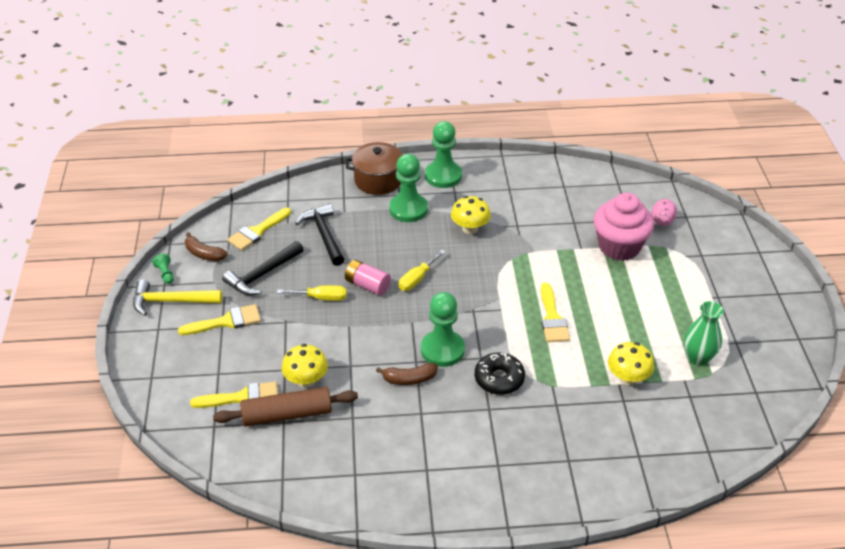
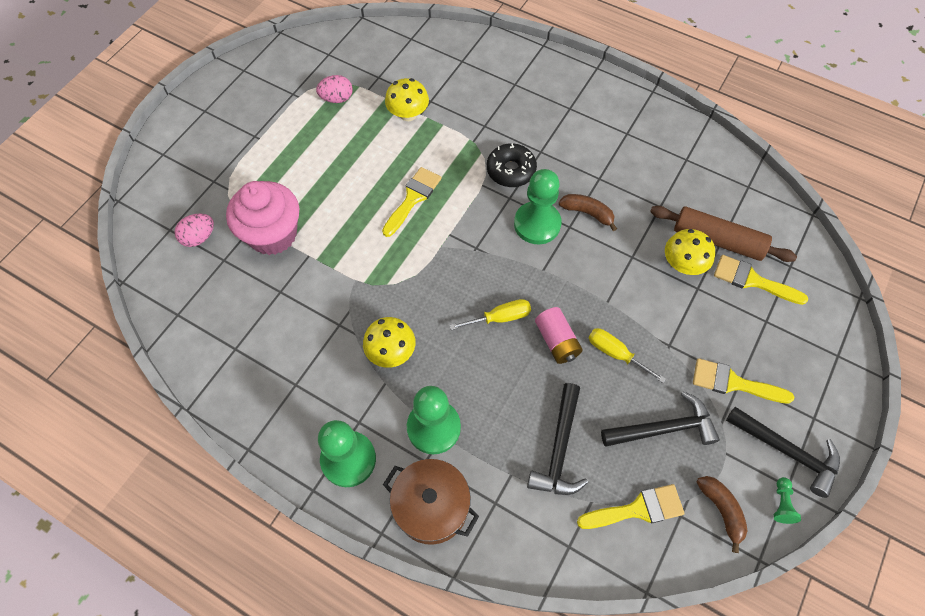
camera: 145 degrees left, 20 degrees up
(171, 301) = (787, 452): yellow hammer -> black hammer
(698, 358) = (337, 98): green vase -> pink egg

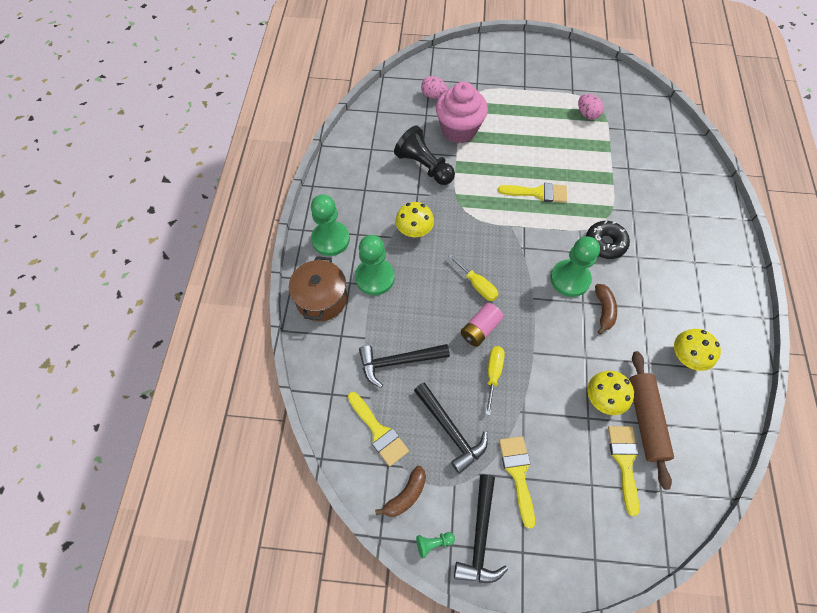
camera: 65 degrees right, 0 degrees up
(303, 298) = (424, 166): none -> black pawn
(408, 114) = (606, 160): yellow mushroom -> yellow mushroom (686, 357)

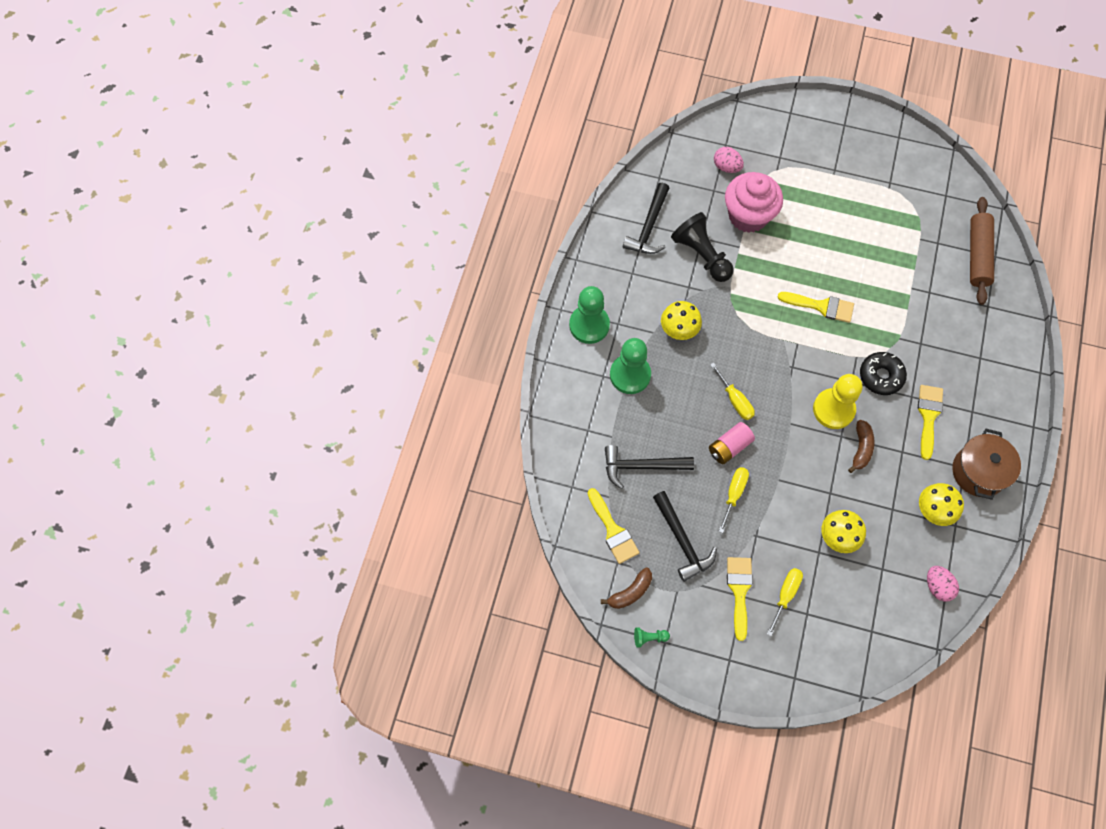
camera: 10 degrees right, 5 degrees up
(321, 299) = (572, 388): brown pot -> brown pot (978, 471)
(480, 536) = (693, 640): black hammer -> black hammer (649, 227)
(565, 469) = (785, 595): none -> yellow screwdriver
(570, 279) = (833, 409): green pawn -> yellow pawn
(587, 114) = (899, 218): pink egg -> pink egg (937, 586)
(624, 462) = (844, 598): yellow brush -> yellow brush (928, 416)
(645, 420) = (875, 563): brown rolling pin -> brown rolling pin (977, 255)

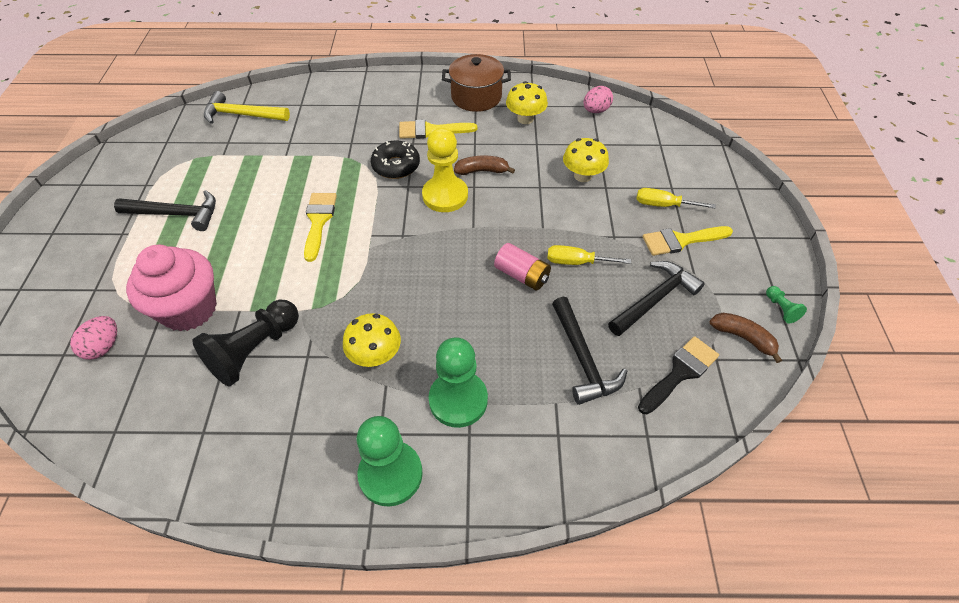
camera: 105 degrees left, 15 degrees down
(613, 530) = (680, 373): yellow brush -> black brush
(649, 227) = (208, 427): black hammer -> black hammer (176, 214)
(735, 400) = (460, 280): yellow screwdriver -> none
(977, 255) = (242, 115): brown rolling pin -> yellow hammer

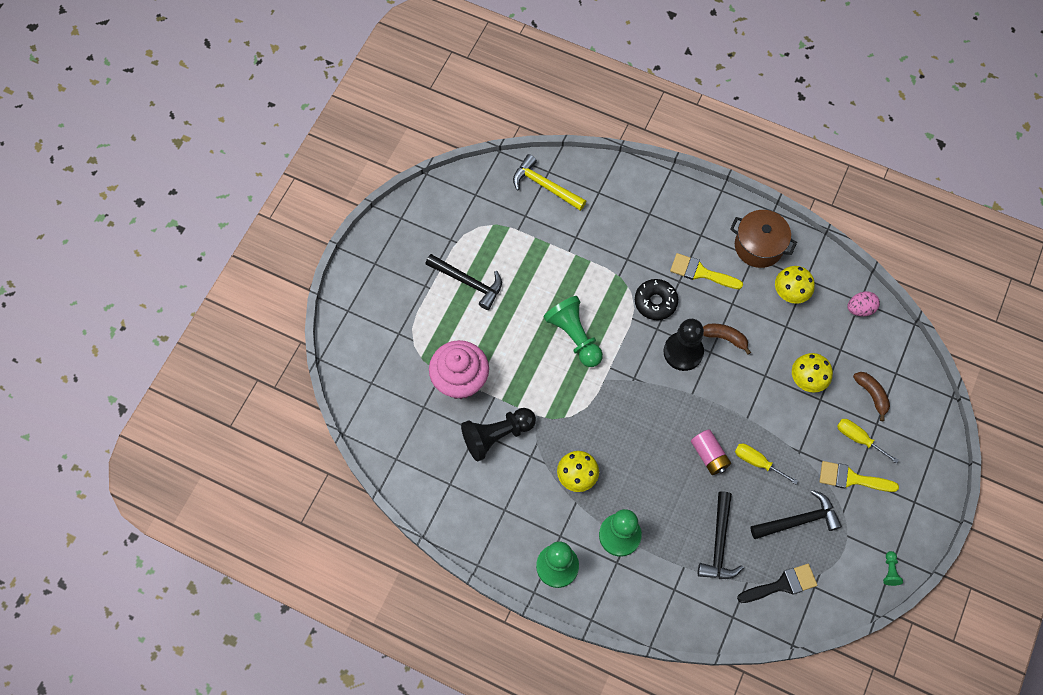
camera: 25 degrees right, 15 degrees up
(104, 347) = (398, 388): pink egg -> none
(318, 221) = (574, 336): yellow brush -> green pawn
(445, 195) = (683, 352): yellow pawn -> black pawn
(743, 338) = (845, 580): brown banana -> brown banana (871, 395)

